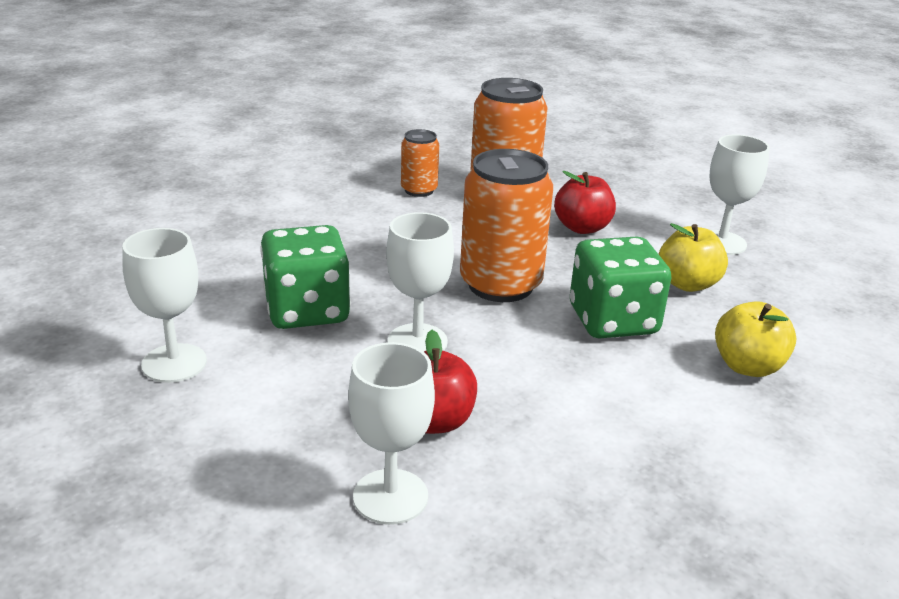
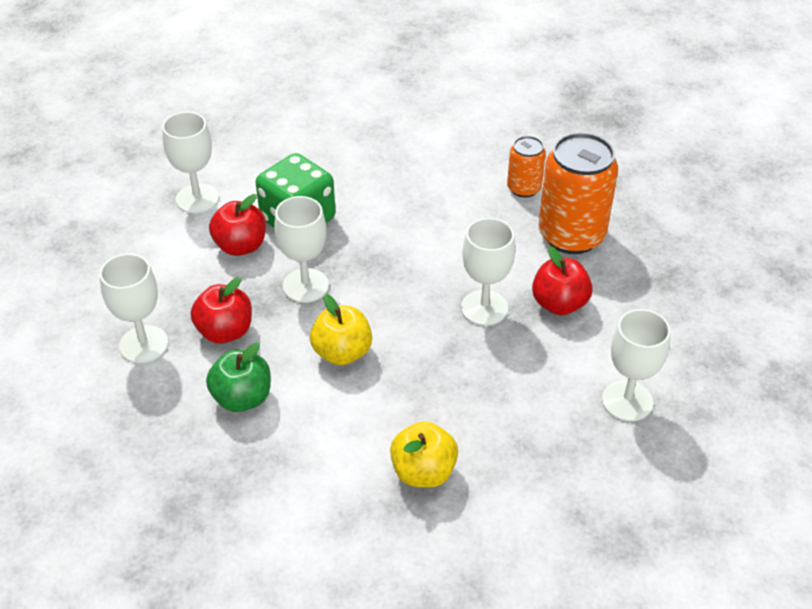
camera: 60 degrees right, 15 degrees up
(301, 361) = (241, 246): none -> red apple
(500, 285) = (417, 294): orange can -> none
(553, 260) = (484, 308): none -> white goblet
(557, 446) = (242, 398): none -> green apple
(613, 320) = (422, 373): green dice -> none
(687, 284) = (524, 400): yellow apple -> yellow apple (342, 352)

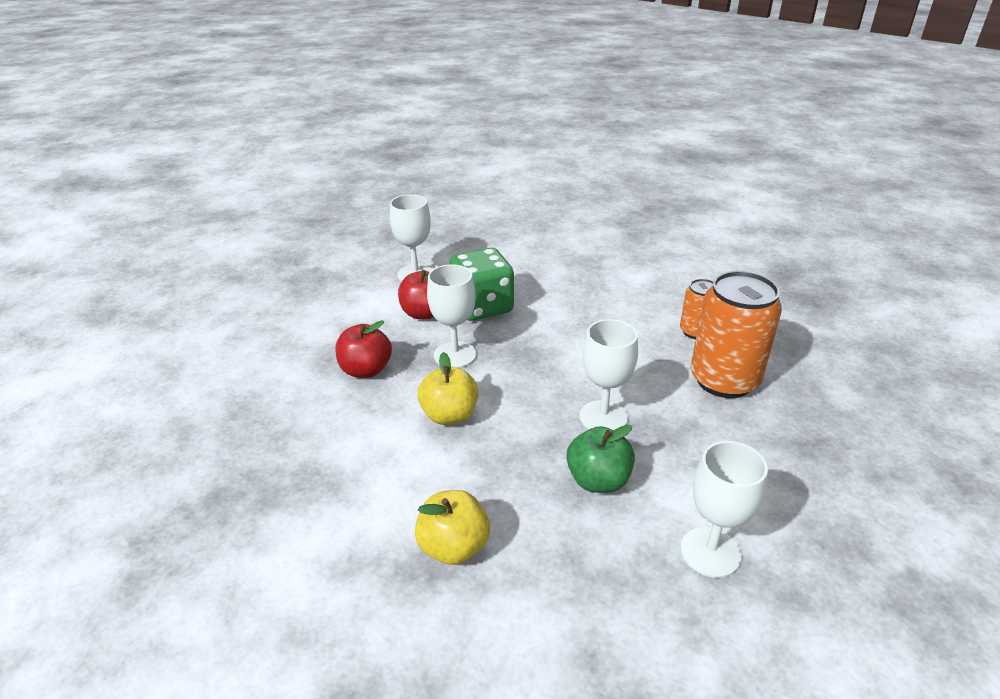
camera: 25 degrees right, 10 degrees down
(143, 344) = (298, 361): white goblet -> none
(242, 398) = (340, 425): green apple -> green apple (598, 480)
(559, 304) = (681, 435): red apple -> none

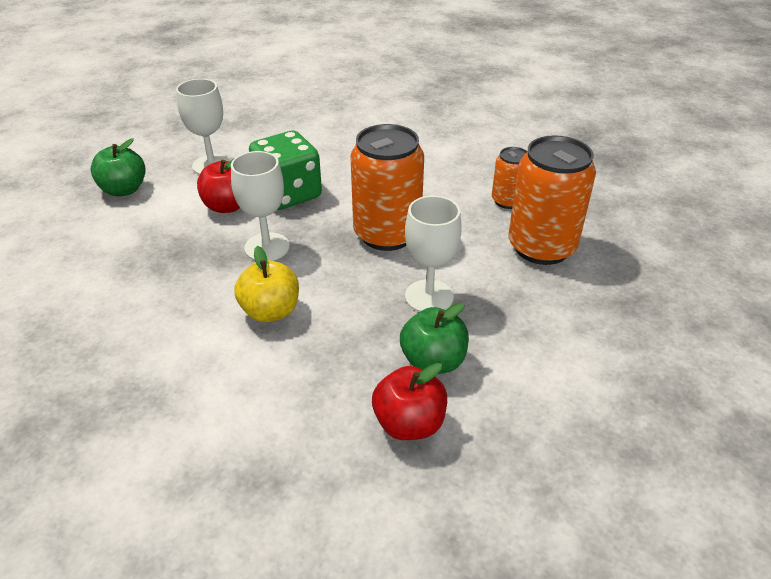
camera: 10 degrees left, 5 degrees up
(333, 290) = (124, 190): none -> green apple
(366, 370) = (173, 272): red apple -> red apple (409, 423)
(453, 547) = (295, 448): yellow apple -> none
(571, 353) = (387, 234): none -> orange can
(710, 552) = (552, 420): white goblet -> none

